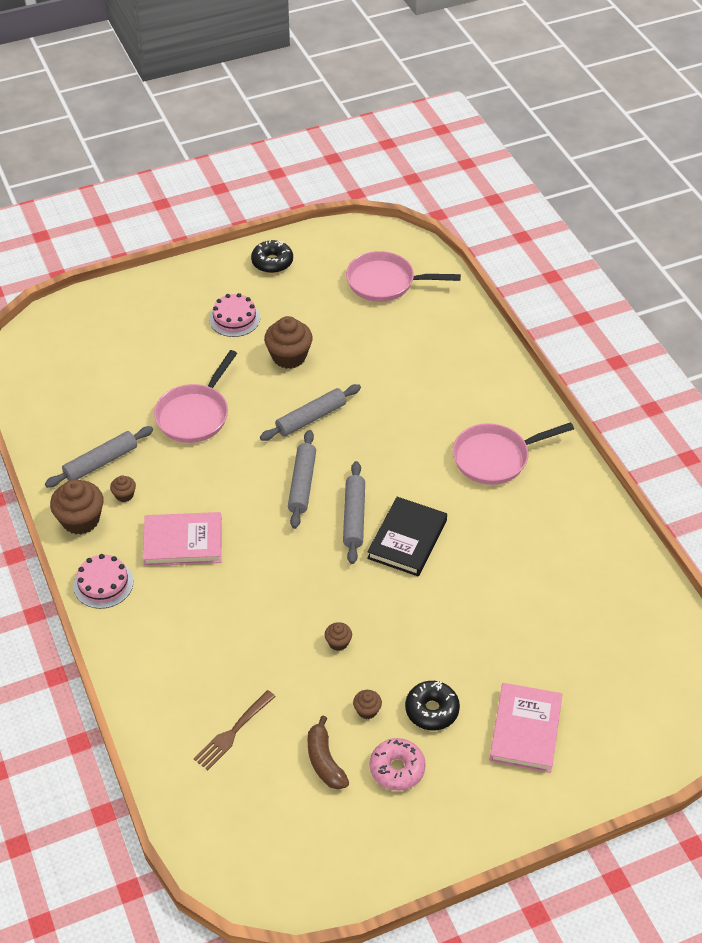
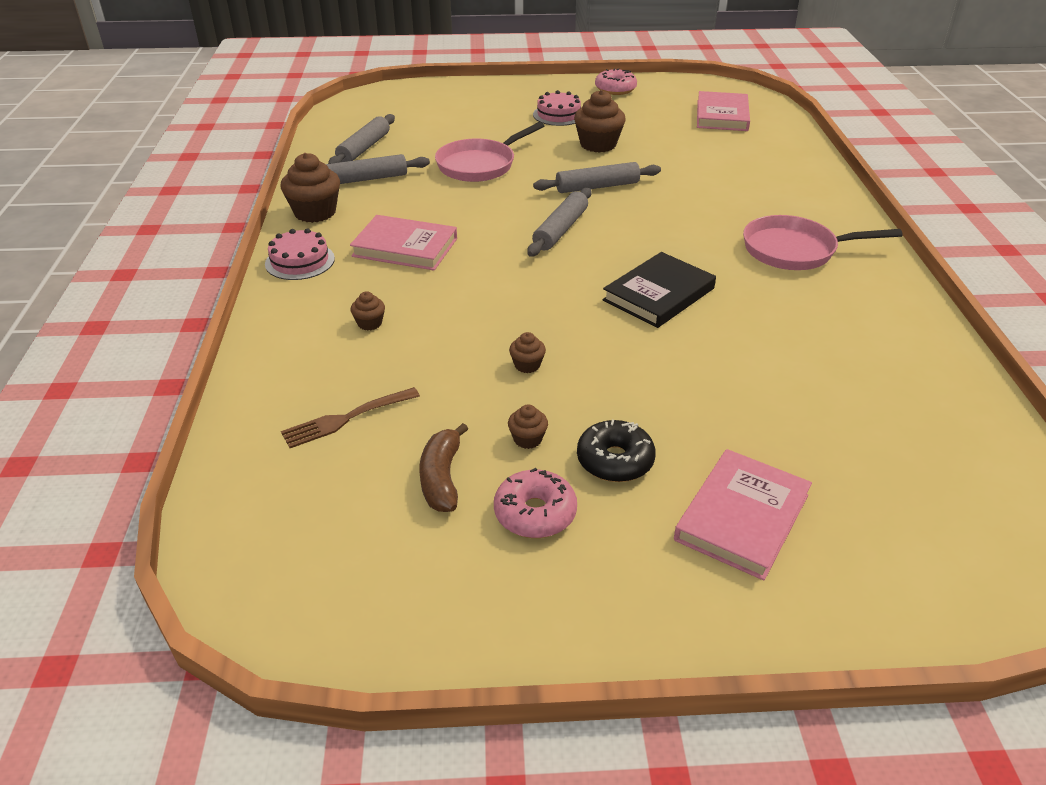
camera: 20 degrees right, 10 degrees down
(124, 495) = (371, 204): brown cupcake -> brown cupcake (369, 323)
(272, 262) = (615, 89): black donut -> pink donut
(354, 517) = (604, 265): grey rolling pin -> grey rolling pin (364, 148)
(385, 282) = (722, 115): pink pan -> pink book

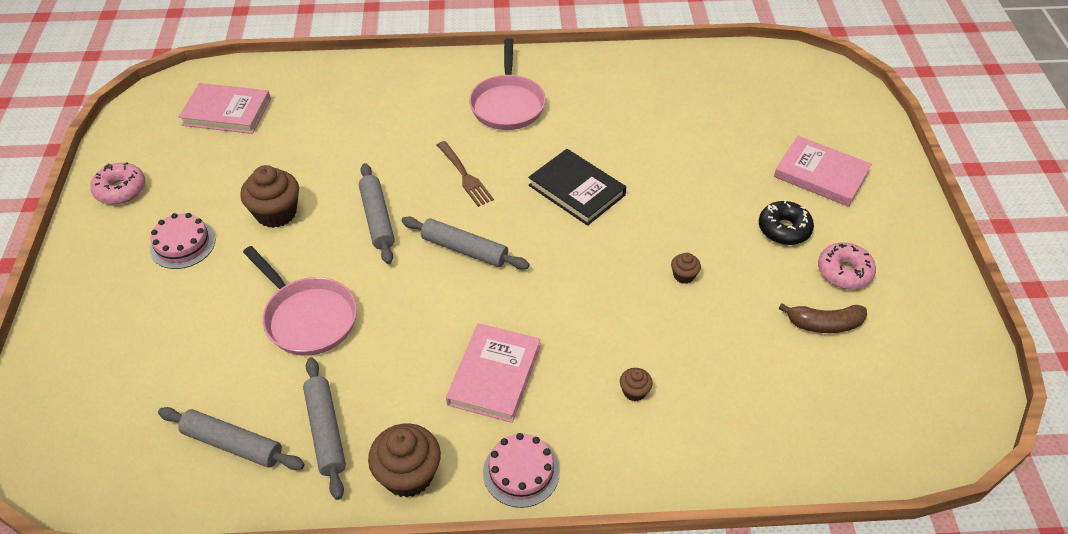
camera: 90 degrees left, 10 degrees up
(346, 419) = (771, 392): brown fork -> brown fork (465, 176)
(527, 439) = (772, 275): brown cupcake -> none

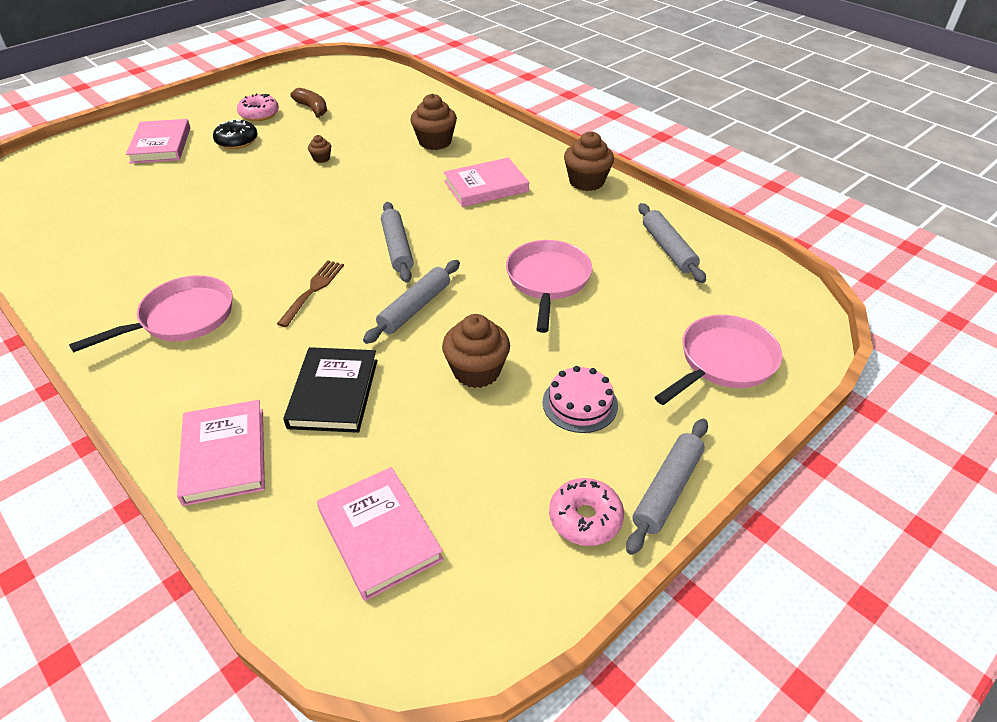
camera: 130 degrees left, 5 degrees down
(96, 354) = (723, 362): none -> pink pan
(326, 431) = (607, 221): grey rolling pin -> grey rolling pin (667, 490)
(355, 81) = (224, 455): none -> pink book
(521, 472) = (532, 152): pink cake -> none
(576, 190) = (275, 229): black book -> black book (333, 393)
(634, 391) = (435, 142): brown cupcake -> brown cupcake, size x2.03

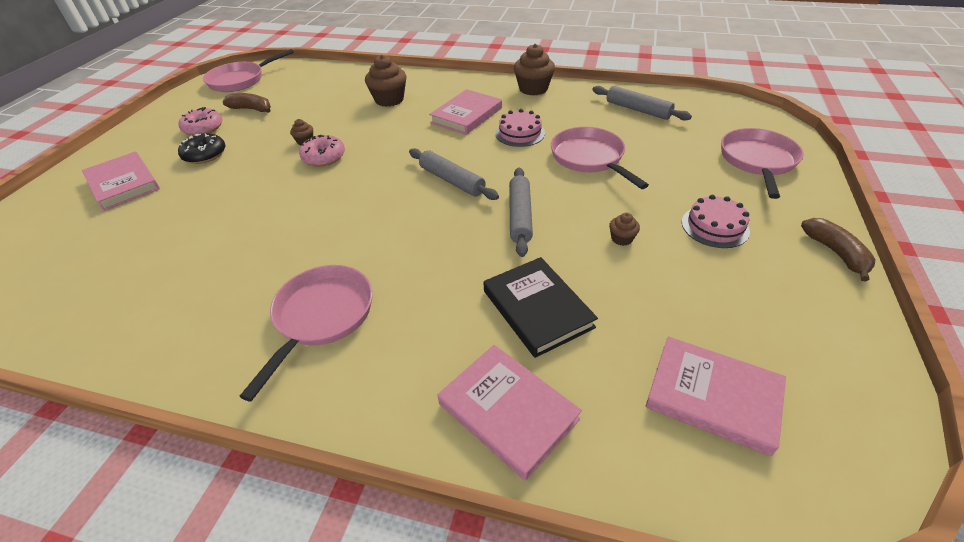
camera: 30 degrees left, 0 degrees up
(313, 290) = (420, 239): brown fork -> none
(332, 74) = (240, 80): none -> pink pan
(476, 371) = (621, 239): brown cupcake -> brown cupcake, size x0.49
(513, 226) = (520, 133): none -> pink cake
(585, 518) = (819, 299): pink donut -> pink donut (324, 157)
(667, 490) = (835, 253): grey rolling pin -> brown banana

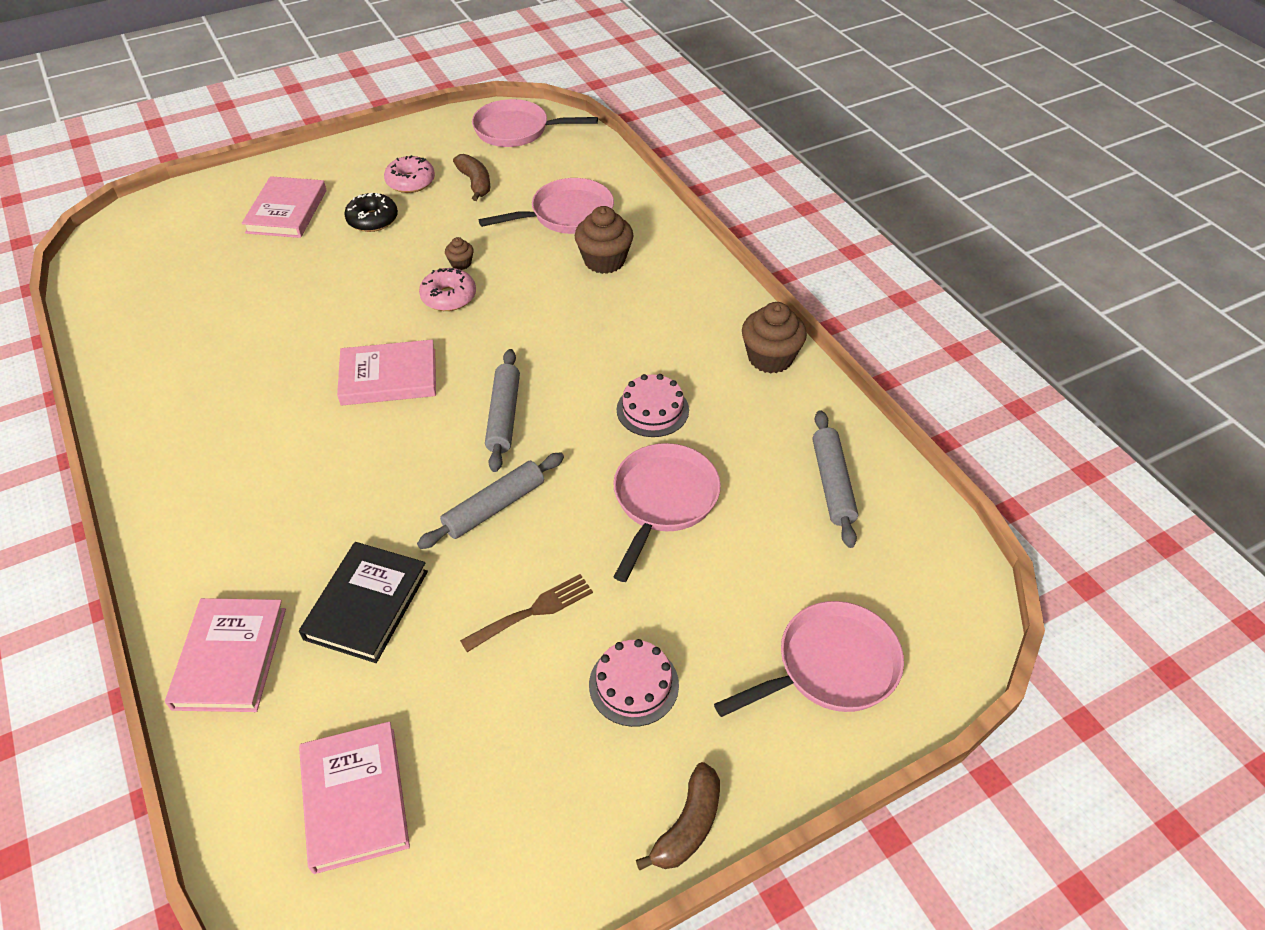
camera: 45 degrees right, 5 degrees up
(321, 317) = (239, 467): pink pan -> pink pan (567, 214)
(466, 115) = (642, 342): pink book -> pink book (389, 377)
(621, 239) = (533, 612): brown cupcake -> brown fork

